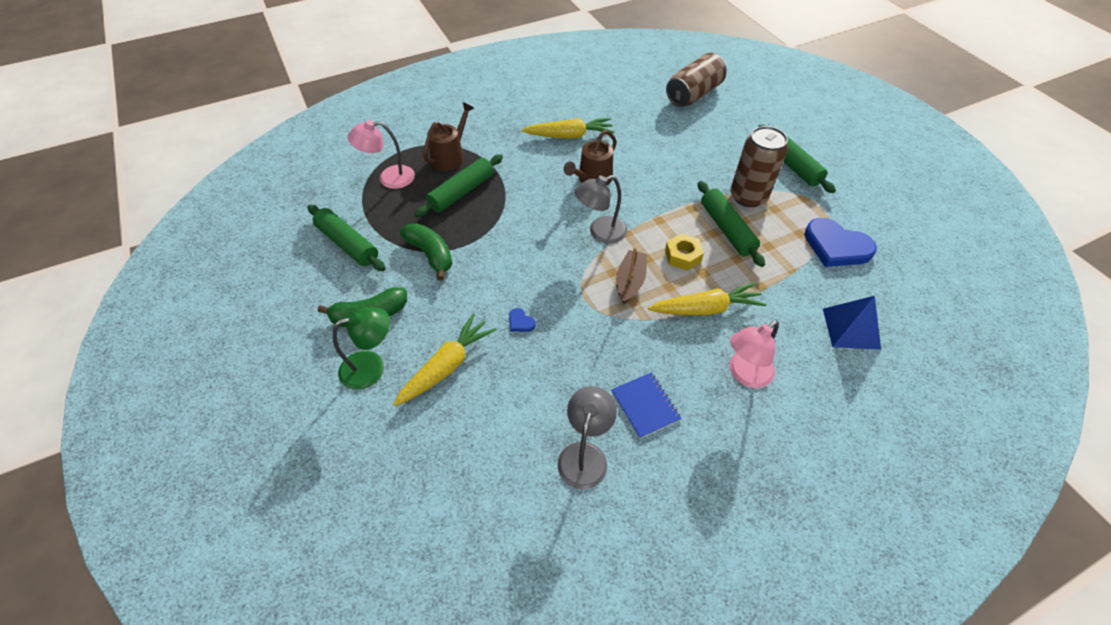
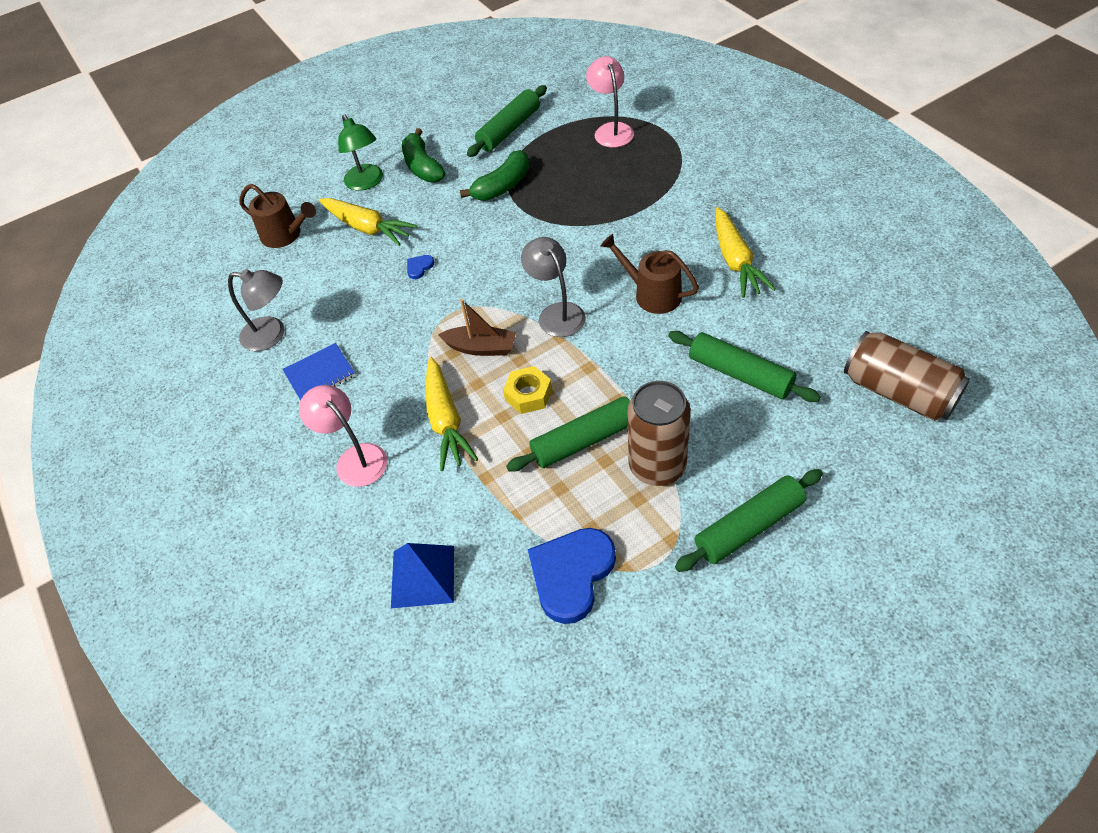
camera: 90 degrees right, 0 degrees up
(450, 156) = (660, 165): brown watering can -> brown watering can (285, 235)
(462, 192) = (601, 188): green rolling pin -> green rolling pin (740, 374)

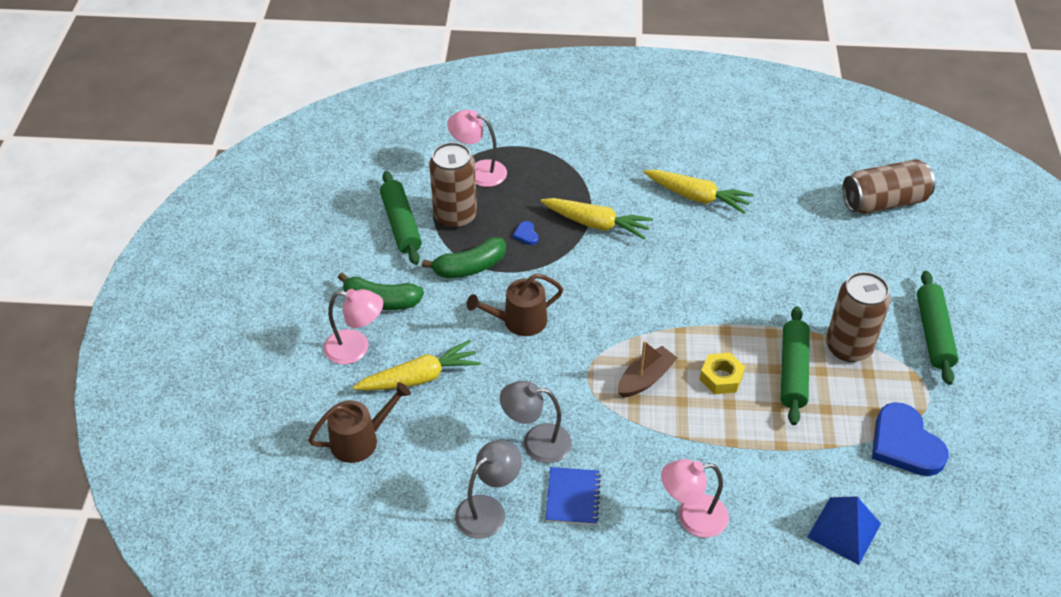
camera: 60 degrees left, 5 degrees down
(367, 183) = (356, 348): green lamp -> pink lamp
(419, 267) = (511, 369): blue heart -> blue heart (526, 234)
(446, 421) = (703, 440): yellow carrot -> yellow carrot (597, 224)
(502, 186) = (470, 267): green banana -> green banana turned 75 degrees clockwise
(548, 148) = (455, 216): none -> brown can
(556, 313) = (652, 316): grey lamp -> grey lamp (536, 442)
(652, 294) = (686, 256): brown watering can -> brown watering can (519, 321)
(740, 374) = (804, 260): green rolling pin -> none

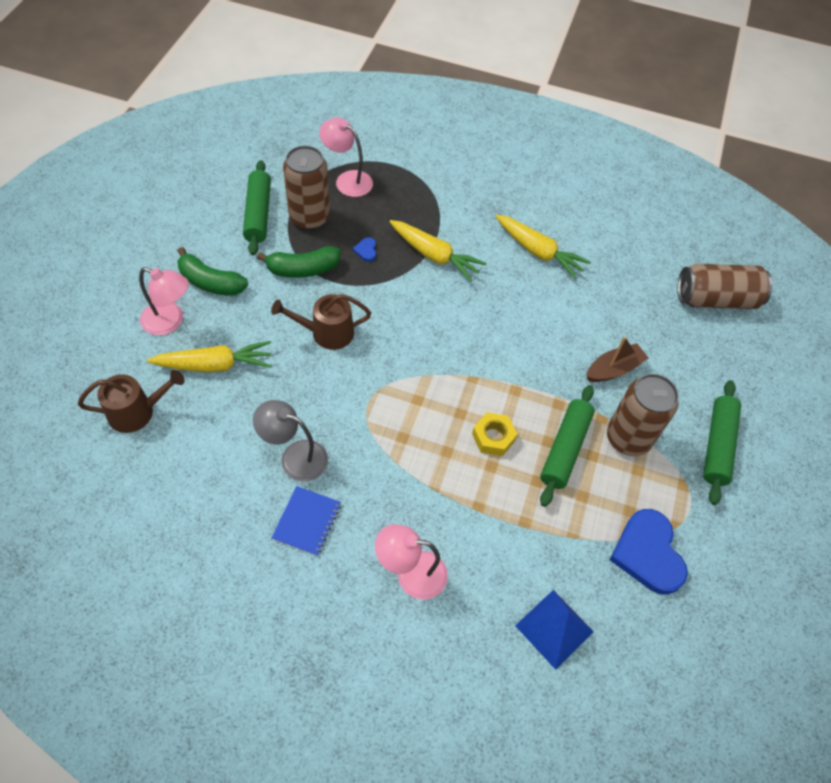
camera: 10 degrees right, 10 degrees up
(488, 510) = (224, 513): grey lamp -> none
(645, 379) = (421, 420): brown boat -> brown boat (613, 369)

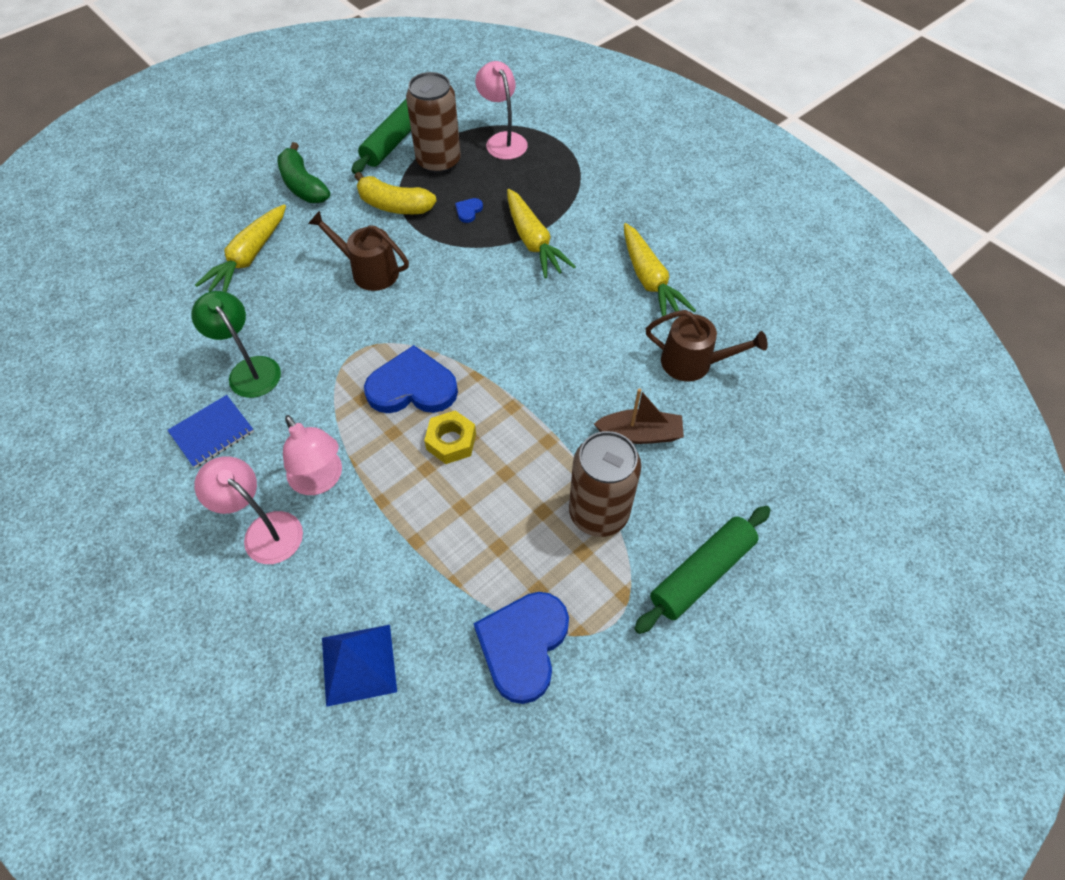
camera: 35 degrees right, 0 degrees up
(137, 412) = (153, 269): brown watering can -> brown watering can (693, 363)
(170, 322) = (242, 205): pink lamp -> pink lamp (320, 480)
(215, 365) = (249, 258): yellow carrot -> yellow carrot turned 90 degrees clockwise
(295, 457) = (249, 369): grey lamp -> green lamp
(303, 269) = (394, 205): green banana -> yellow banana
(433, 410) = (412, 387): none -> blue heart
(565, 449) = (518, 489): green rolling pin -> none
(716, 299) = (829, 414): brown can -> none

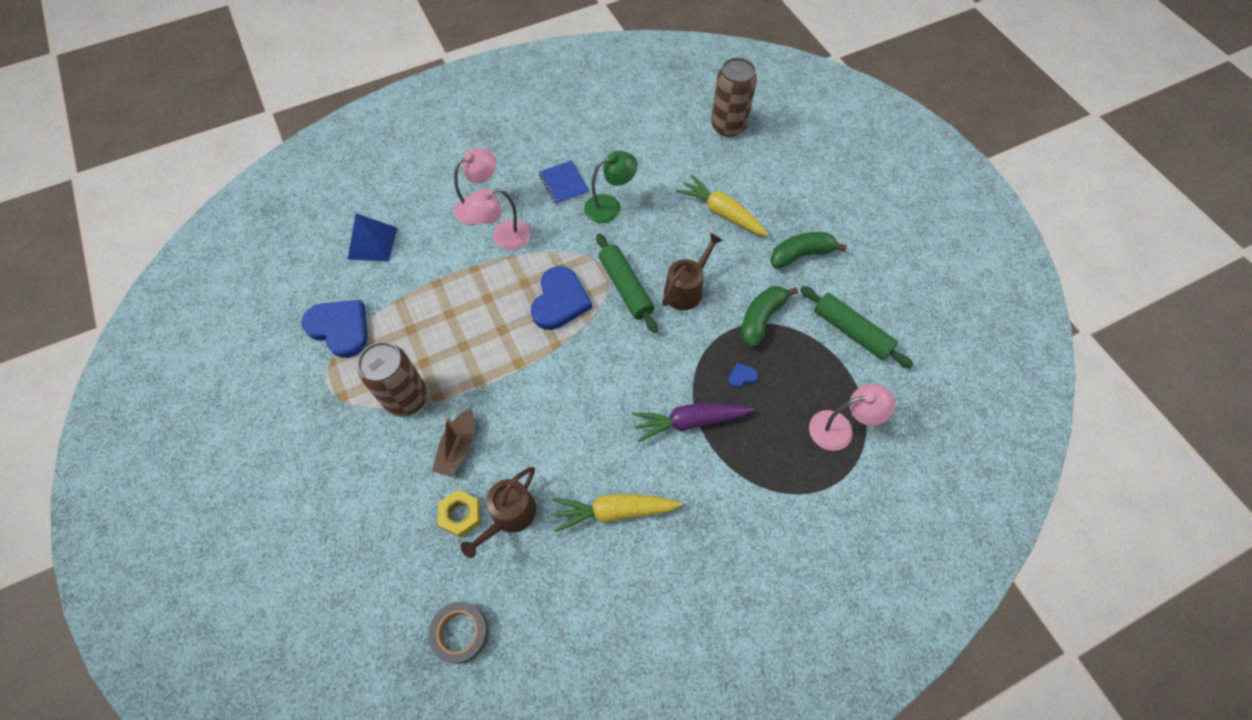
camera: 105 degrees right, 5 degrees up
(394, 205) = (761, 318): yellow banana -> green banana
(438, 161) = (816, 364): brown can -> brown can (728, 126)
(451, 441) = (503, 317): yellow nut -> yellow nut (461, 515)
(468, 211) = (742, 376): blue heart -> blue heart turned 60 degrees counterclockwise
(533, 242) = (689, 422): yellow carrot -> purple carrot
(701, 573) = (331, 452): green rolling pin -> green rolling pin (626, 287)
(821, 370) = (460, 633): none -> grey tape

